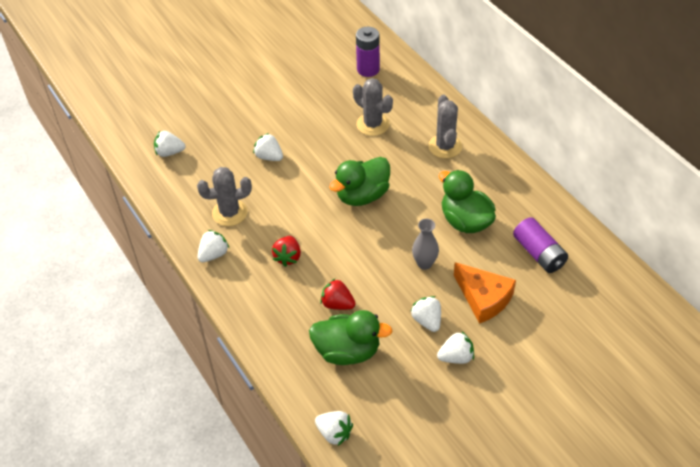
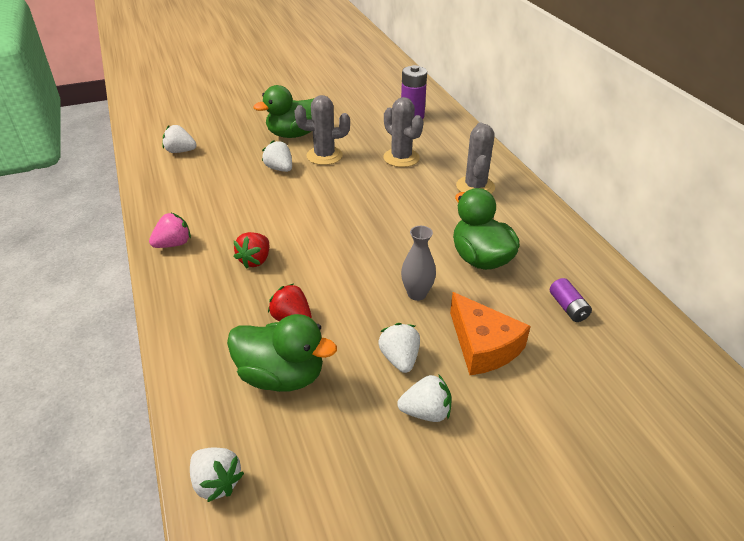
camera: 10 degrees right, 10 degrees down
(214, 254) = (173, 244): white strawberry -> pink strawberry
(229, 213) = (212, 209): grey cactus -> grey cactus (324, 156)
(362, 195) = (366, 216): green duck -> green duck (294, 134)
(539, 254) = (568, 308): purple battery -> purple battery, size x0.60

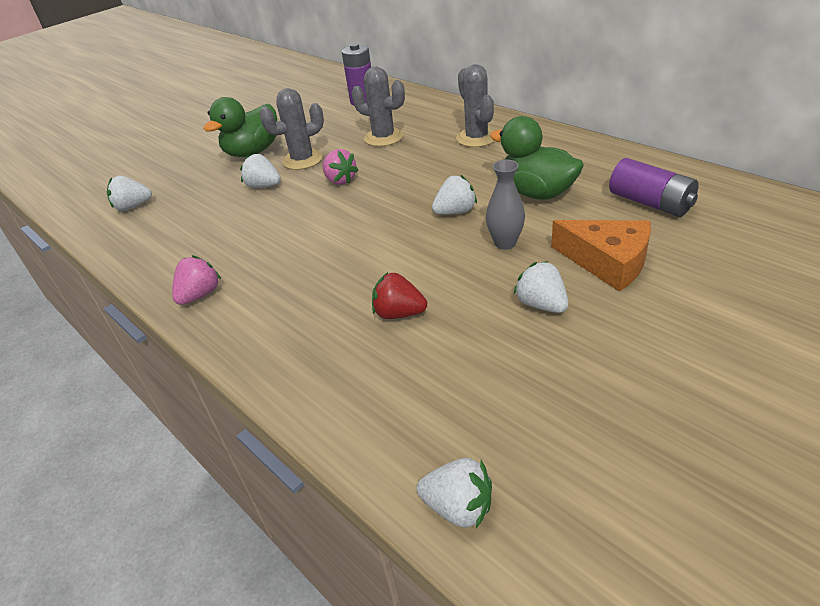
camera: 20 degrees left, 0 degrees up
(255, 260) = (310, 276): red strawberry -> none
(281, 376) = (436, 370): green duck -> none
(338, 185) = (340, 180): none -> pink strawberry
(426, 412) = (610, 340): white strawberry -> white strawberry (455, 212)
(568, 308) = (650, 203): purple battery -> purple battery, size x1.65

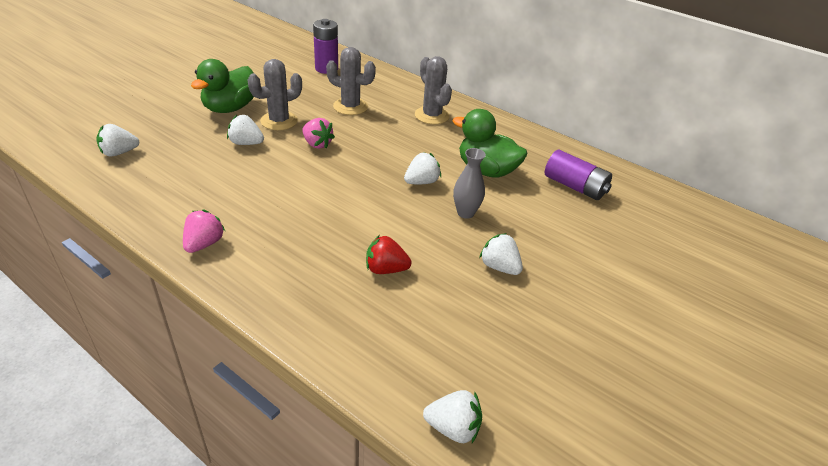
camera: 15 degrees left, 0 degrees up
(607, 262) = (546, 234): orange cheese -> none

